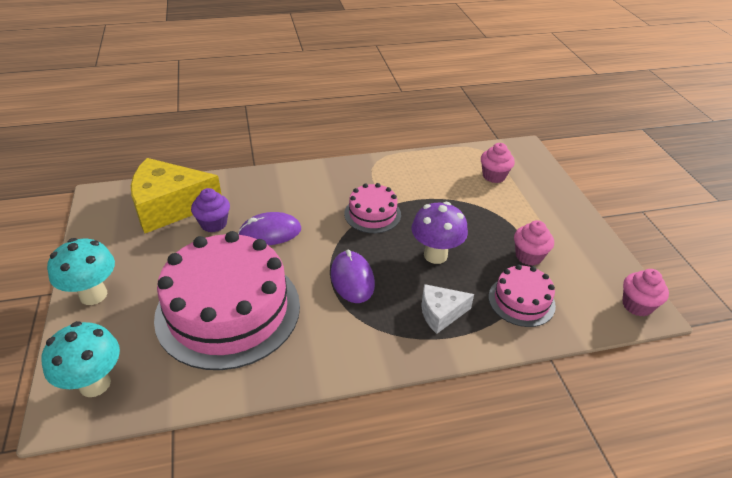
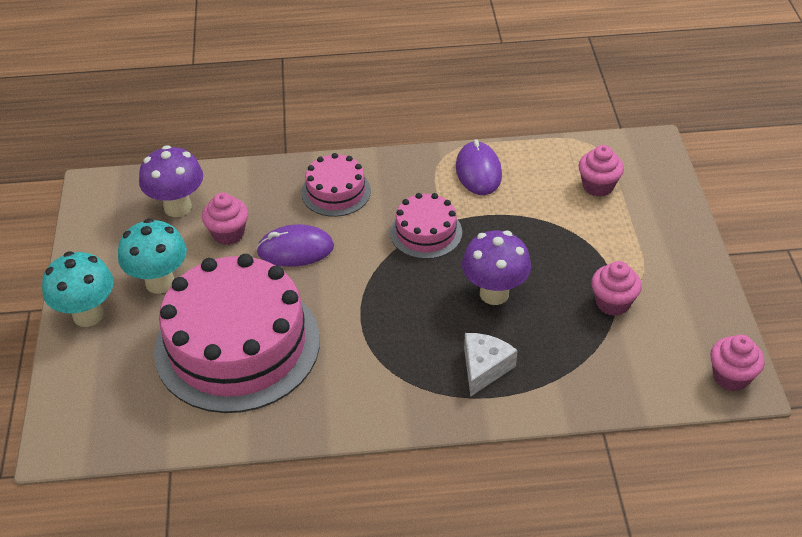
camera: 10 degrees right, 5 degrees up
(95, 384) = (90, 416): turquoise mushroom -> turquoise mushroom (160, 282)
(170, 207) = (177, 207): yellow cheese -> purple mushroom
(213, 224) = (228, 233): purple cupcake -> pink cupcake
(352, 279) = (386, 317): purple mouse -> purple mouse (478, 171)
(441, 313) = (484, 368): white cheese -> white cheese turned 120 degrees clockwise
(521, 301) = (586, 360): pink cake -> pink cake (336, 192)

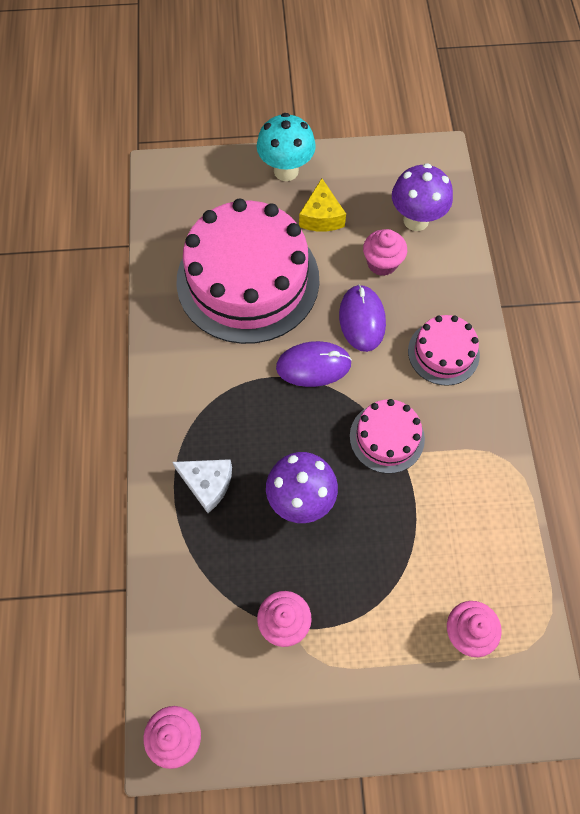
camera: 90 degrees right, 20 degrees up
(160, 282) = (321, 216): turquoise mushroom -> yellow cheese
(478, 171) = (483, 496): purple mouse -> purple mouse (313, 366)

